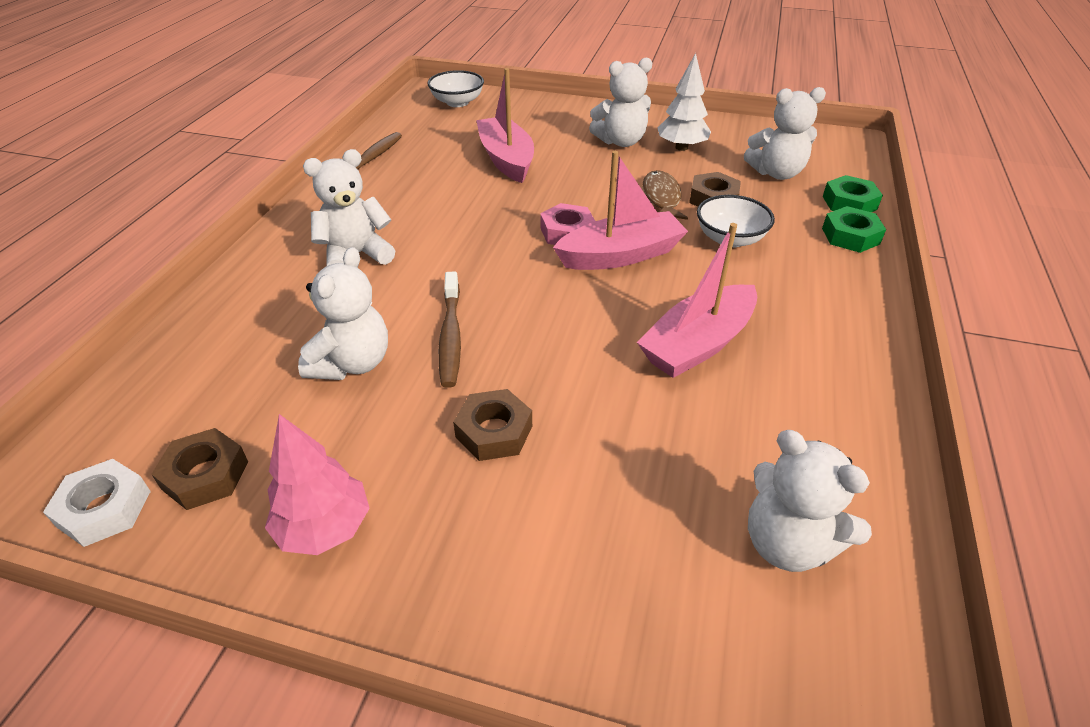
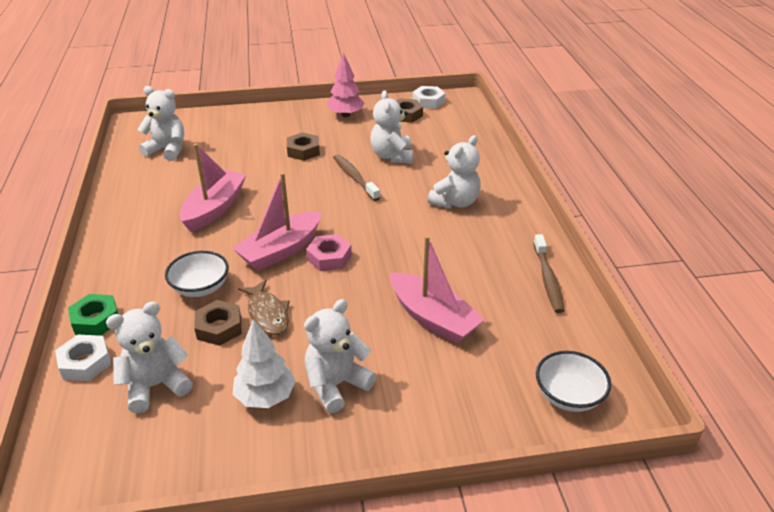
camera: 155 degrees right, 5 degrees down
(849, 203) = (85, 362): green nut -> white nut

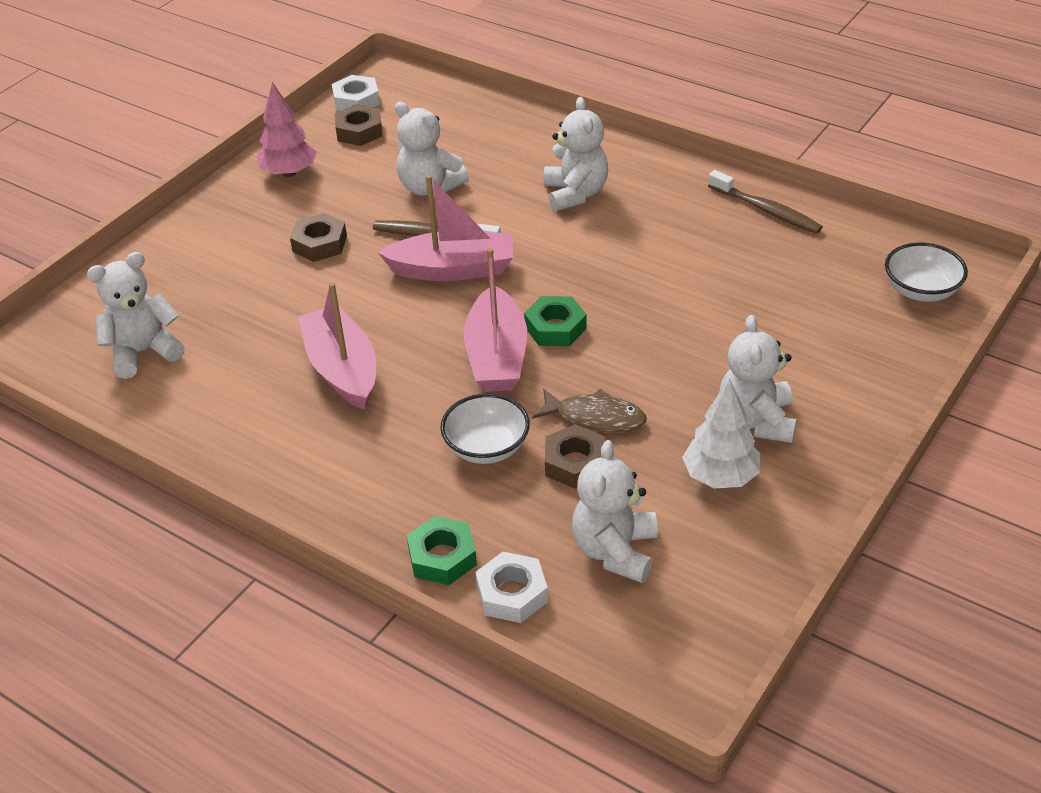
camera: 45 degrees left, 5 degrees up
(329, 257) = (555, 328): pink nut -> green nut
(433, 318) = (735, 310): pink boat -> pink boat (453, 269)

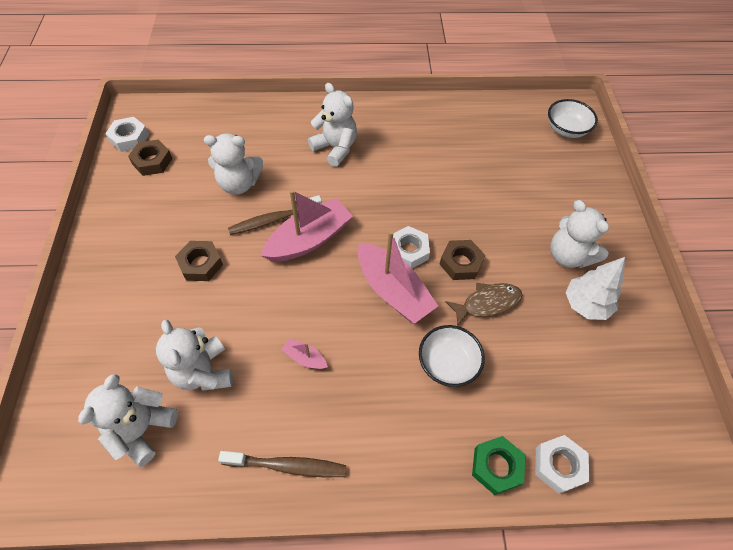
camera: 40 degrees left, 15 degrees up
(289, 173) = (128, 217): pink tree -> none
(342, 369) = (305, 358): pink boat -> pink boat, size x0.45
(555, 328) = (408, 251): green nut -> white nut
(575, 463) = (506, 343): brown nut -> brown nut (460, 263)
(615, 551) = (582, 393): white teddy bear -> white teddy bear (203, 372)
(766, 210) = (449, 113): brown toothbrush -> brown toothbrush (287, 466)

